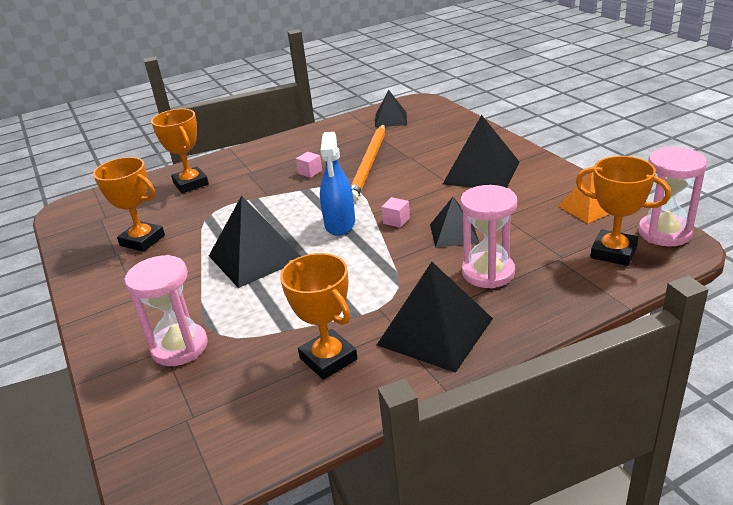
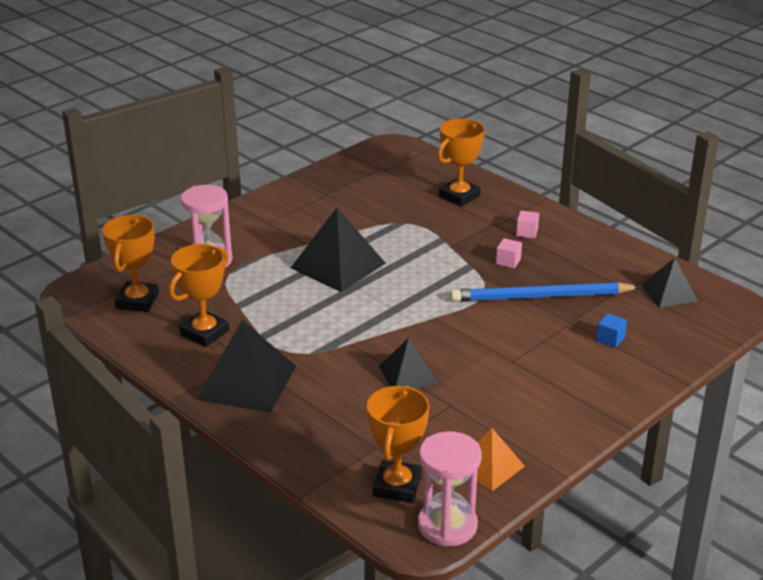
camera: 70 degrees right, 0 degrees up
(142, 240) = (351, 200): orange trophy -> orange trophy (137, 301)
(340, 224) = (407, 301): blue spray bottle -> none
(369, 164) = (541, 297): orange pencil -> blue pencil
(396, 221) = (422, 334): pink cube -> pink cube (527, 232)
(438, 145) = (610, 339): none -> blue cube
(481, 172) = (548, 380): black pyramid -> none
(488, 273) = (341, 403): pink hourglass -> none

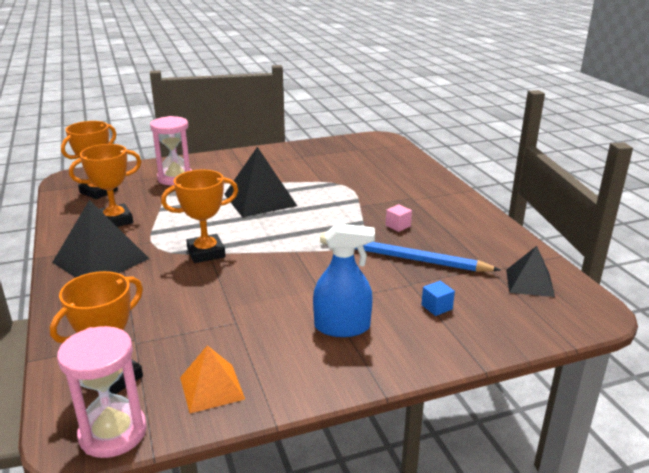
camera: 25 degrees right, 5 degrees down
(408, 374) = (227, 288): black pyramid -> none
(459, 196) = (400, 175): orange trophy -> orange trophy (206, 253)
(527, 232) = (434, 209): pink cube -> none
(547, 381) = (342, 327): none -> blue spray bottle

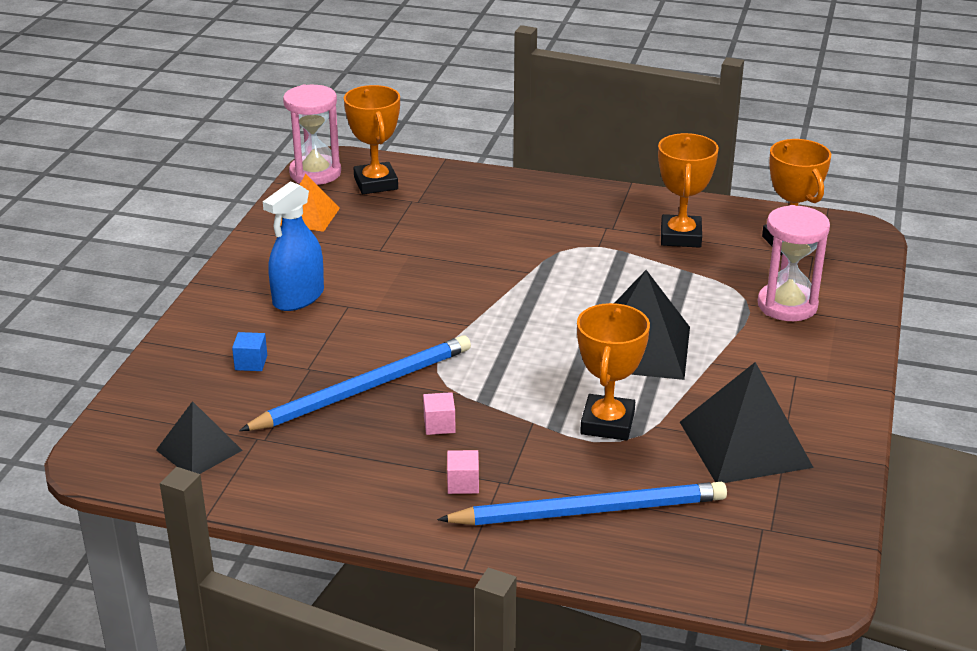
camera: 125 degrees right, 5 degrees up
(101, 260) = (585, 212): black pyramid -> black pyramid (745, 444)
(206, 253) = (532, 270): orange trophy -> orange trophy (607, 423)
(400, 178) = (590, 511): none -> blue pencil
(428, 206) = (463, 484): none -> pink cube

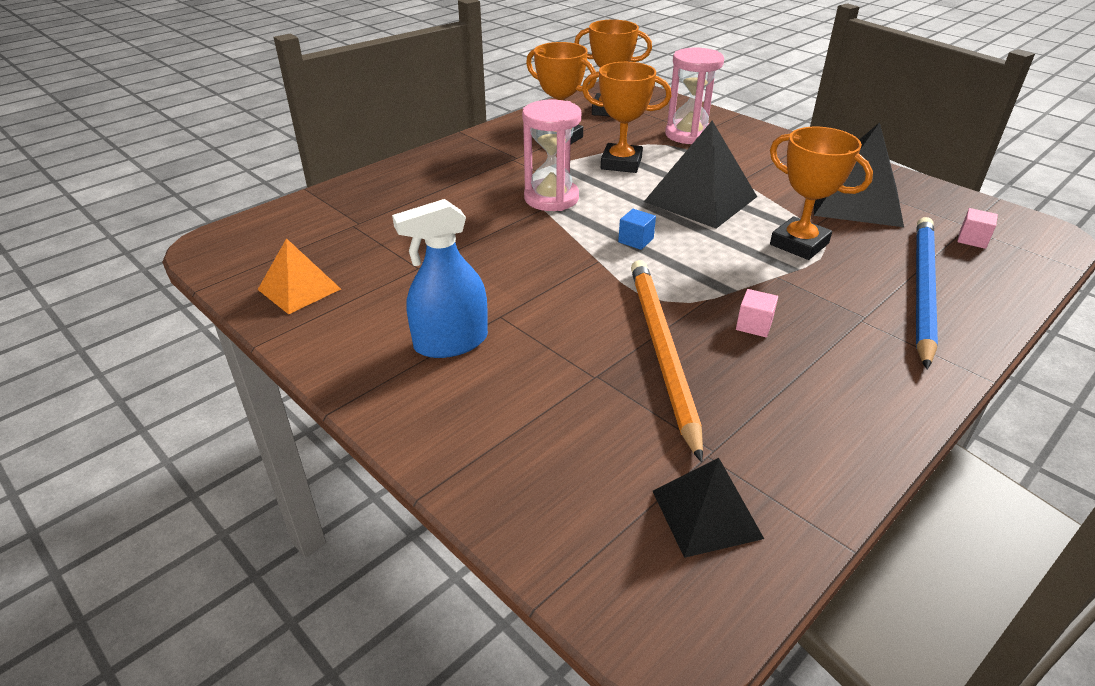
camera: 60 degrees left, 5 degrees up
(251, 363) = (550, 415): blue cube -> blue cube (636, 240)
(298, 297) = (451, 342): blue spray bottle -> blue spray bottle turned 90 degrees clockwise
(315, 173) = (220, 260): pink hourglass -> pink hourglass (551, 198)
(364, 389) = (661, 351): blue pencil -> orange pencil
(376, 183) = (294, 233): orange trophy -> orange trophy (621, 163)
(463, 484) = (857, 341): pink cube -> pink cube (972, 239)

